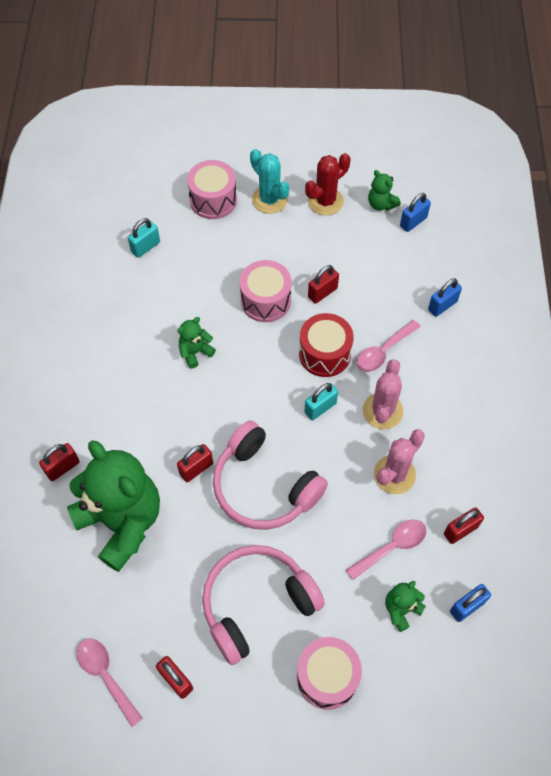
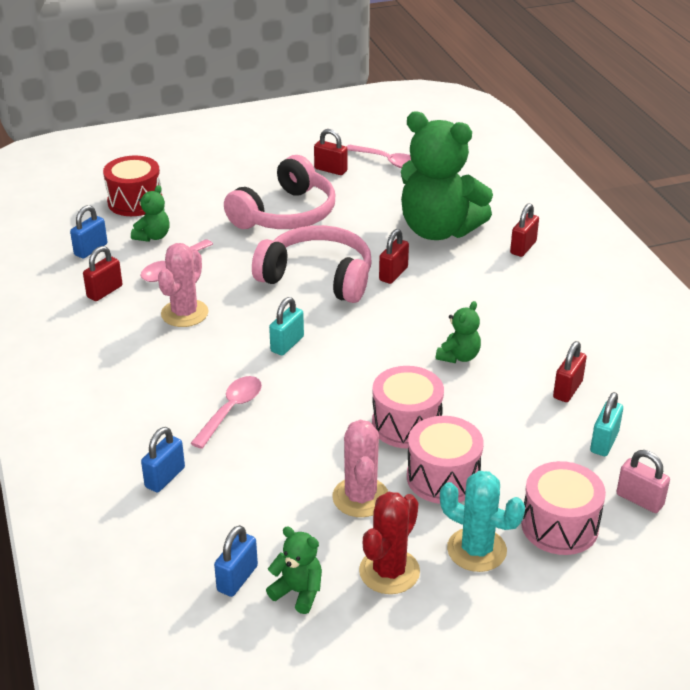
camera: 160 degrees right, 25 degrees down
(155, 202) = (639, 500): none -> pink padlock
(322, 292) = (336, 451): red padlock -> red padlock (567, 390)
(324, 354) = (304, 391): red drum -> red drum (135, 201)
(327, 677) = (207, 194): pink drum -> pink drum (443, 477)
(382, 411) = (214, 357): pink cactus -> pink cactus (360, 497)

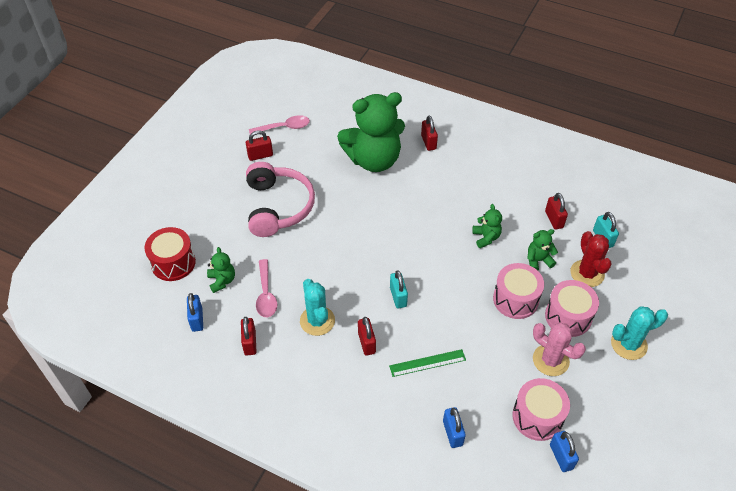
camera: 45 degrees left, 15 degrees up
(184, 313) = (317, 321): pink cactus -> turquoise cactus
(231, 410) = (427, 363): pink spoon -> green ruler
(298, 592) = (593, 438): green teddy bear -> green teddy bear (538, 260)
(318, 277) = (354, 239): pink headphones -> none
(389, 571) = (612, 389): red cactus -> red cactus (587, 273)
(393, 274) = (389, 207): red padlock -> red padlock (366, 343)
(559, 526) = (641, 301): pink drum -> pink drum (537, 417)
(639, 500) = (651, 259): pink padlock -> none

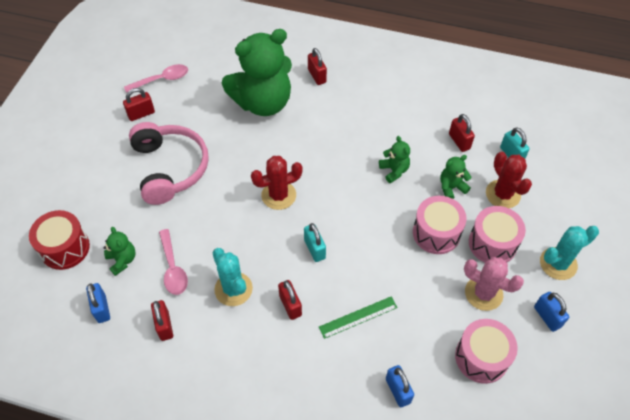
camera: 10 degrees left, 5 degrees up
(373, 244) = (278, 195): none -> red cactus
(561, 456) = (513, 397): blue padlock -> blue padlock (547, 317)

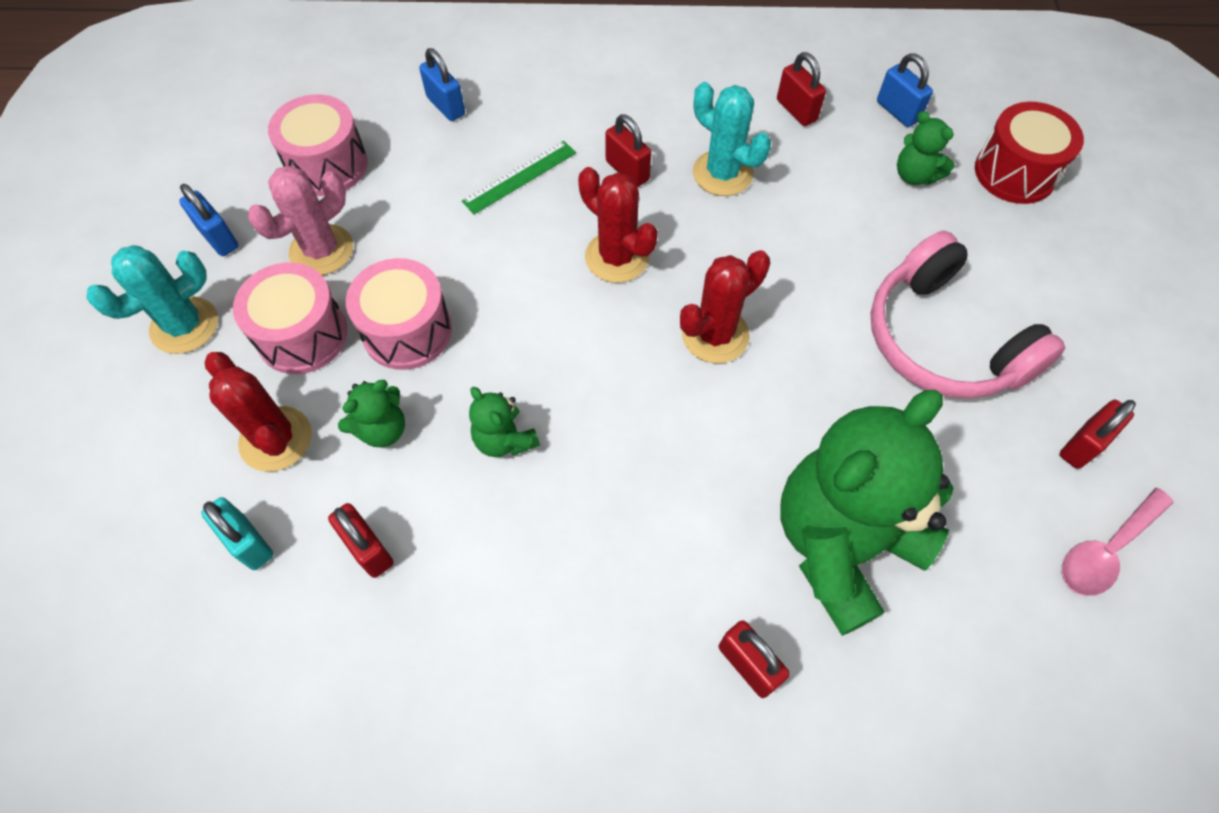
camera: 165 degrees right, 5 degrees up
(173, 268) = (830, 181): pink spoon -> none
(314, 249) = (617, 257): turquoise padlock -> red cactus
(483, 293) = (321, 250): pink cactus -> pink cactus turned 60 degrees counterclockwise

